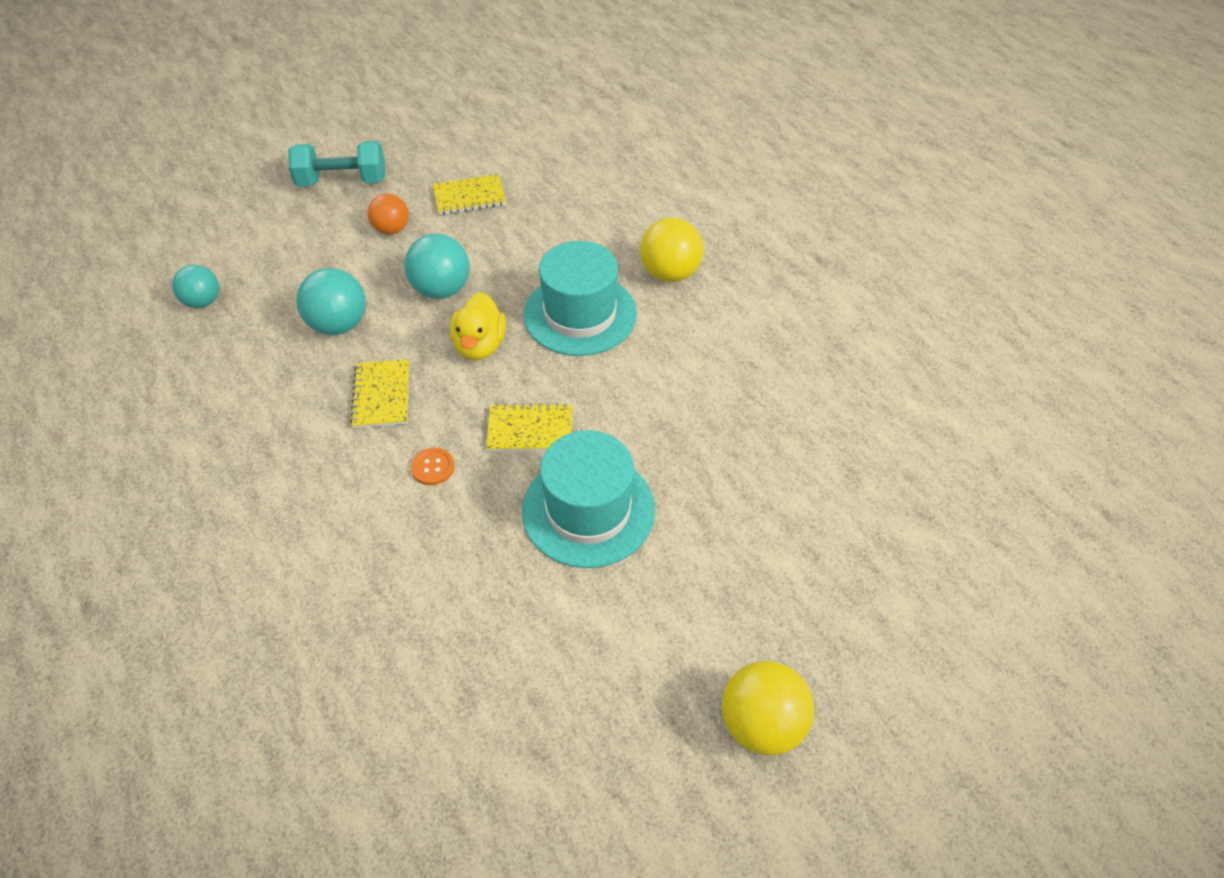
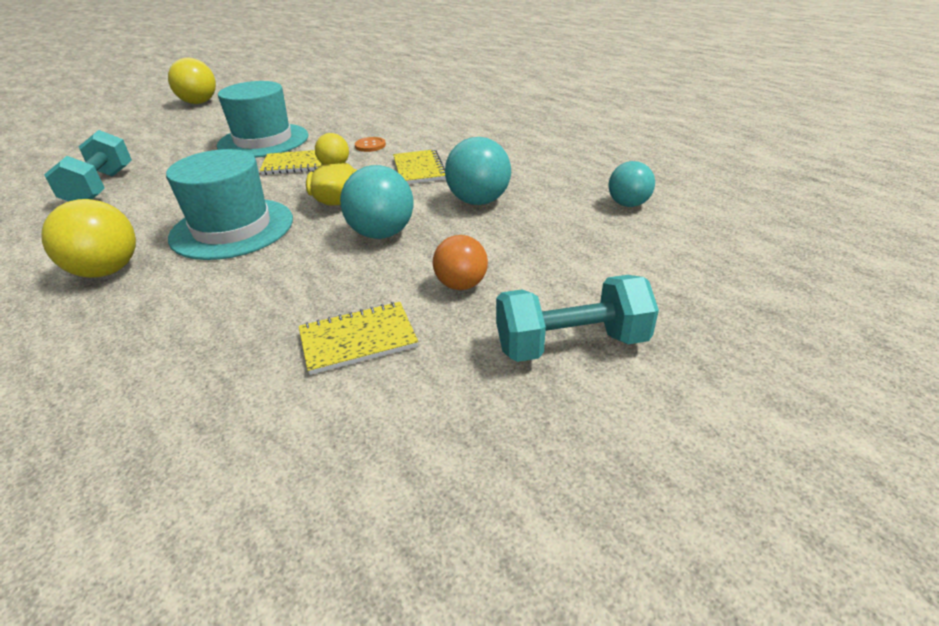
camera: 175 degrees right, 15 degrees down
(760, 408) = (101, 187): none -> turquoise dumbbell

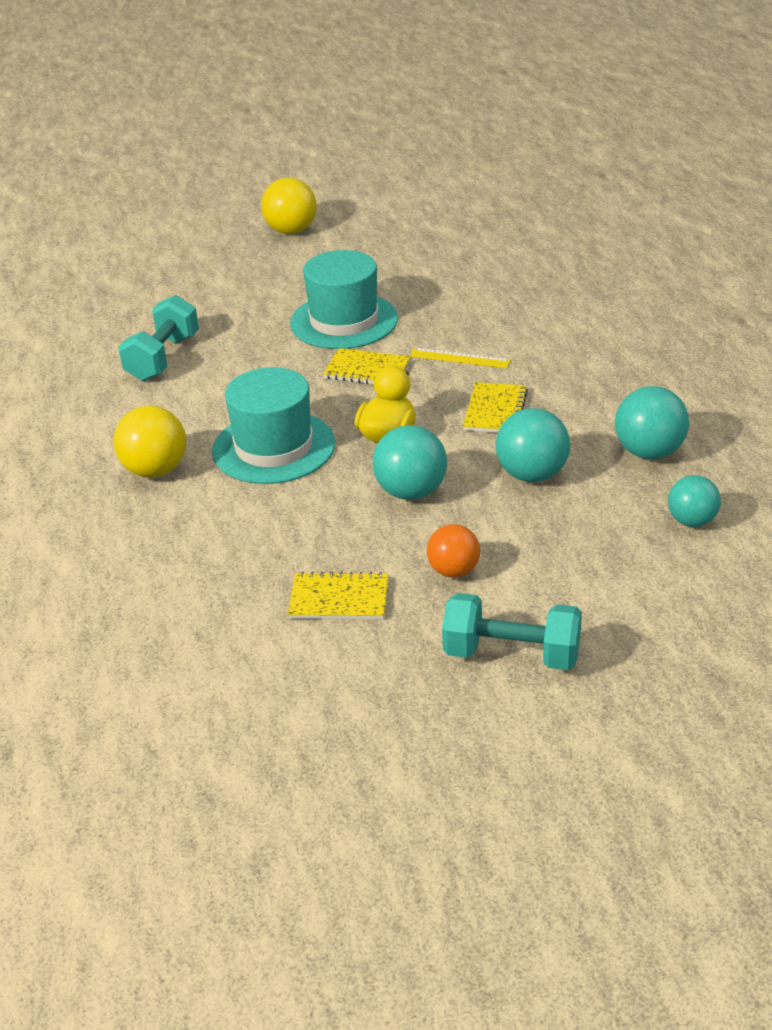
camera: 25 degrees right, 0 degrees up
(370, 145) = (459, 358): orange button -> yellow ruler
(556, 171) = (649, 452): none -> turquoise ball

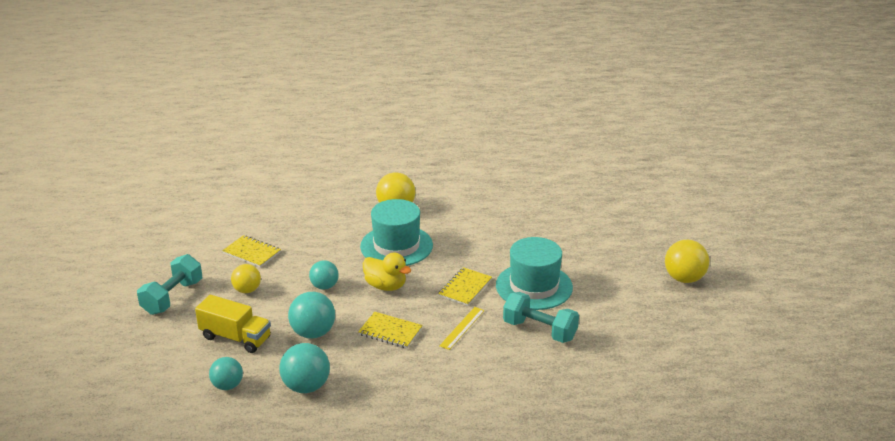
camera: 100 degrees right, 5 degrees down
(163, 358) = (514, 216): turquoise dumbbell -> turquoise dumbbell (539, 330)
(339, 599) = (252, 253): yellow notebook -> yellow notebook turned 75 degrees counterclockwise
(411, 492) = (324, 286): turquoise ball -> turquoise ball, size x0.67
(454, 571) = (247, 290): orange ball -> yellow ball
(582, 546) = (235, 338): none -> yellow truck

